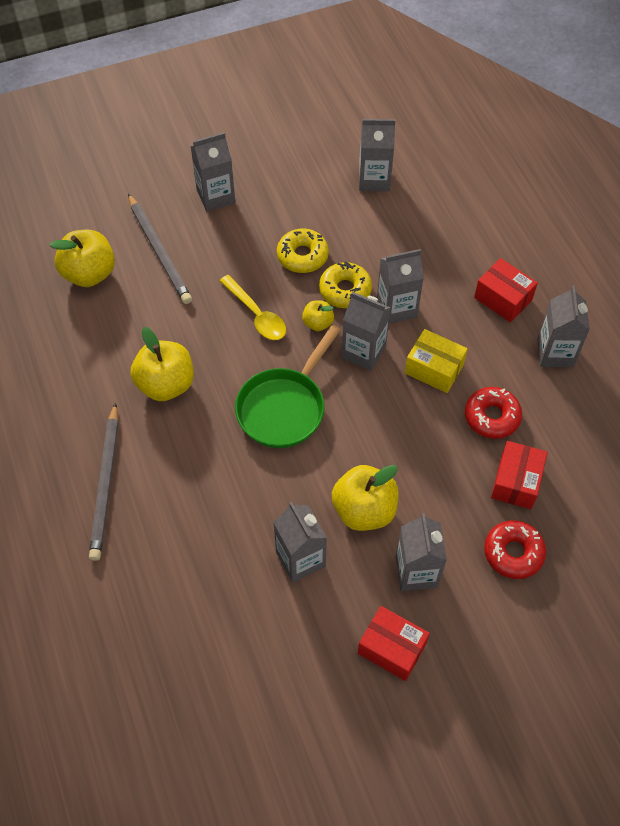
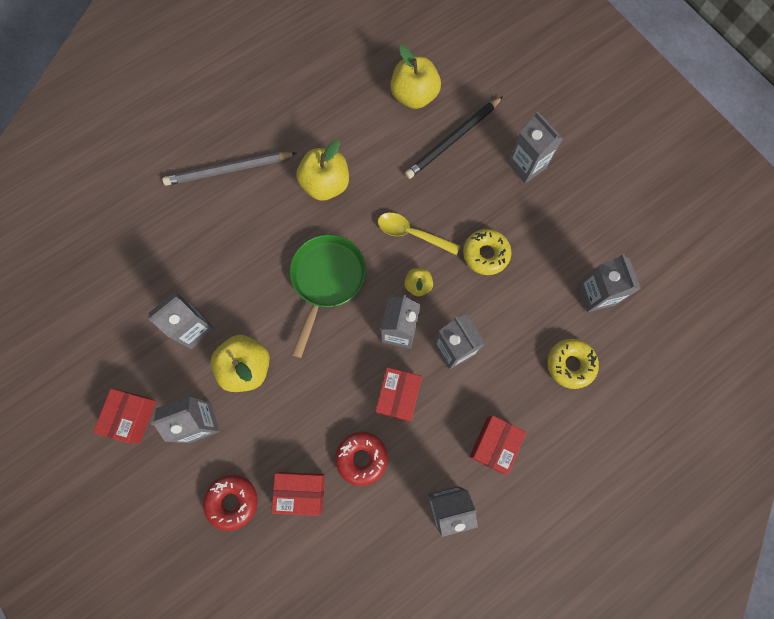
camera: 75 degrees right, 15 degrees up
(159, 251) = (453, 140): grey pencil -> black pencil
(256, 315) = (412, 234): yellow spoon -> yellow spoon turned 75 degrees clockwise
(284, 407) = (327, 280): green pan -> green pan turned 90 degrees clockwise
(345, 290) = (460, 299): yellow donut -> yellow donut (570, 364)
(434, 369) = (398, 396): yellow box -> red box

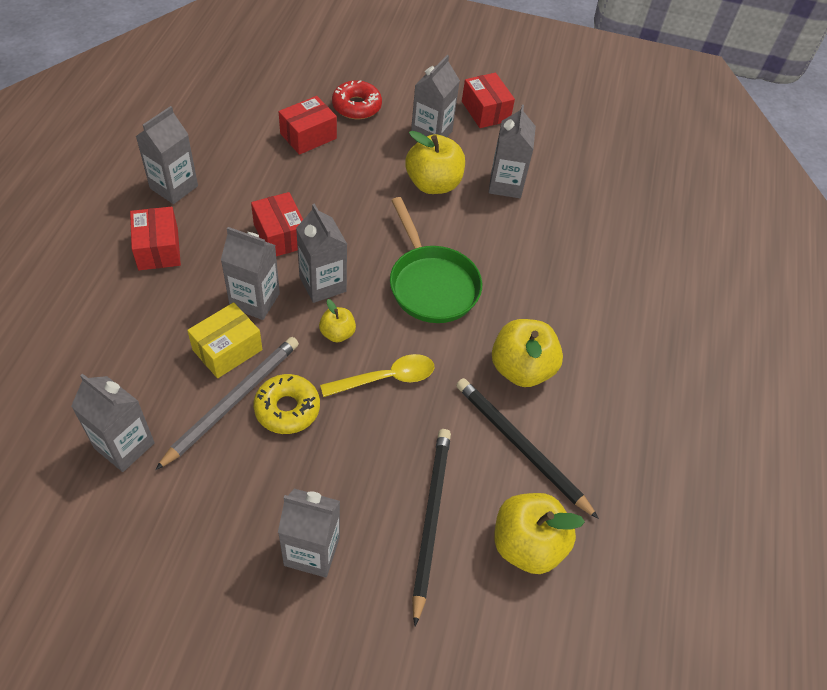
camera: 135 degrees right, 20 degrees down
(228, 170) = (626, 319): grey pencil -> grey pencil (233, 401)
(361, 458) = (276, 179): red donut -> none
(370, 142) = (521, 447): none -> black pencil
(496, 321) = (227, 350): none -> yellow box
(570, 364) = (117, 356): yellow donut -> none

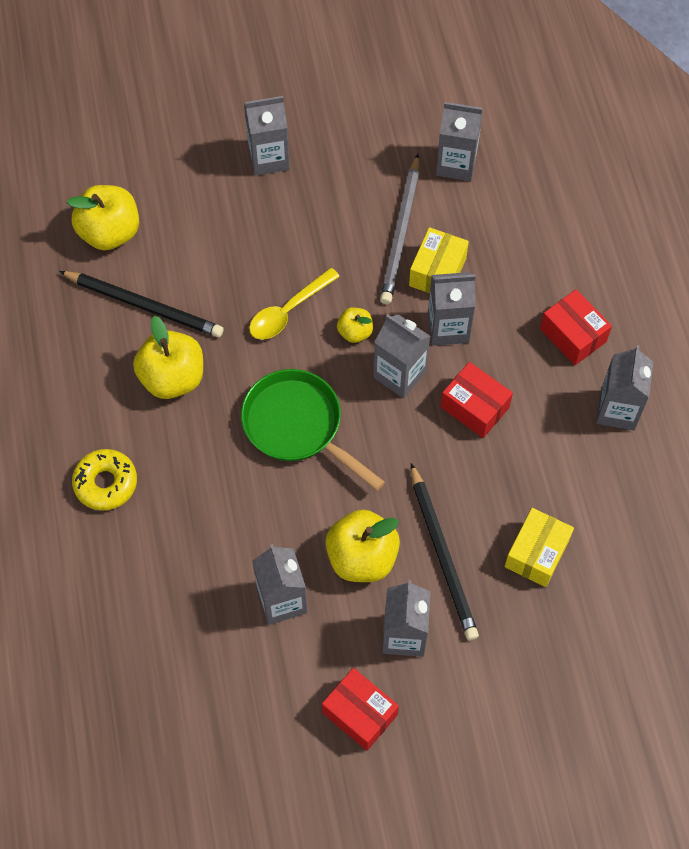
camera: 160 degrees right, 10 degrees up
(287, 409) = (354, 247): yellow donut -> yellow donut (106, 483)
(308, 136) = (536, 553): red box -> yellow box
(356, 106) = (514, 632): red donut -> none
(430, 519) = (192, 217): black pencil -> black pencil (443, 555)

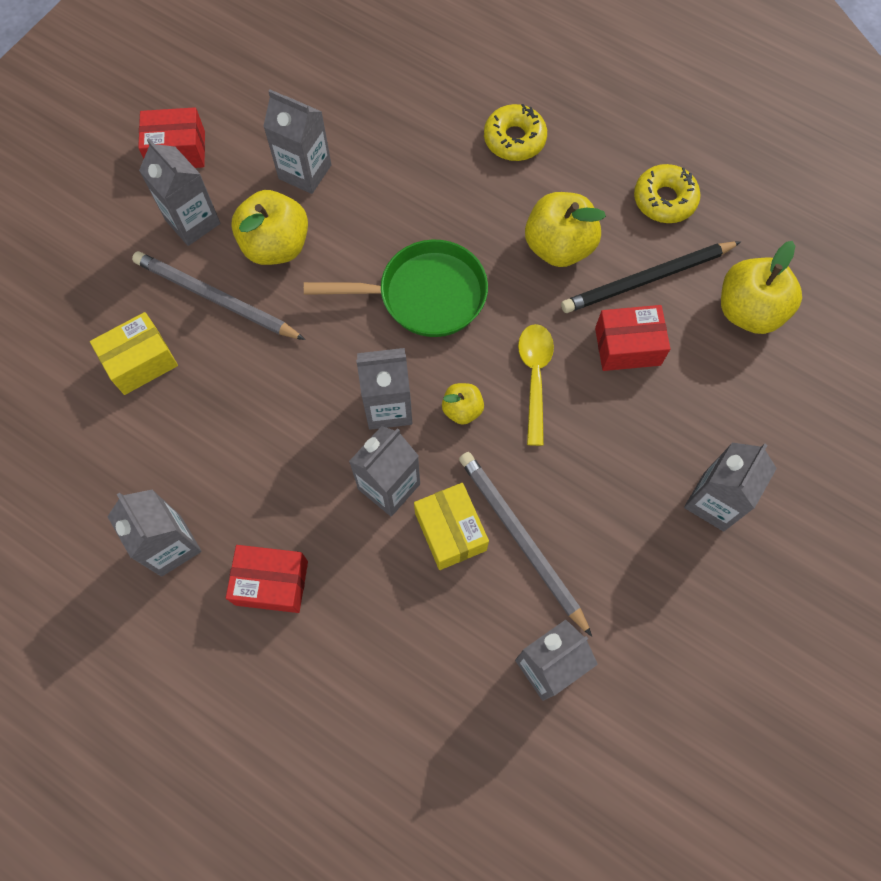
camera: 135 degrees right, 5 degrees up
(64, 345) = (664, 200): none -> yellow donut
(443, 555) = (215, 298): black pencil -> grey pencil
(475, 407) = (298, 435): red box -> red box (627, 346)
(536, 553) = (141, 362): yellow box -> yellow box turned 75 degrees clockwise

